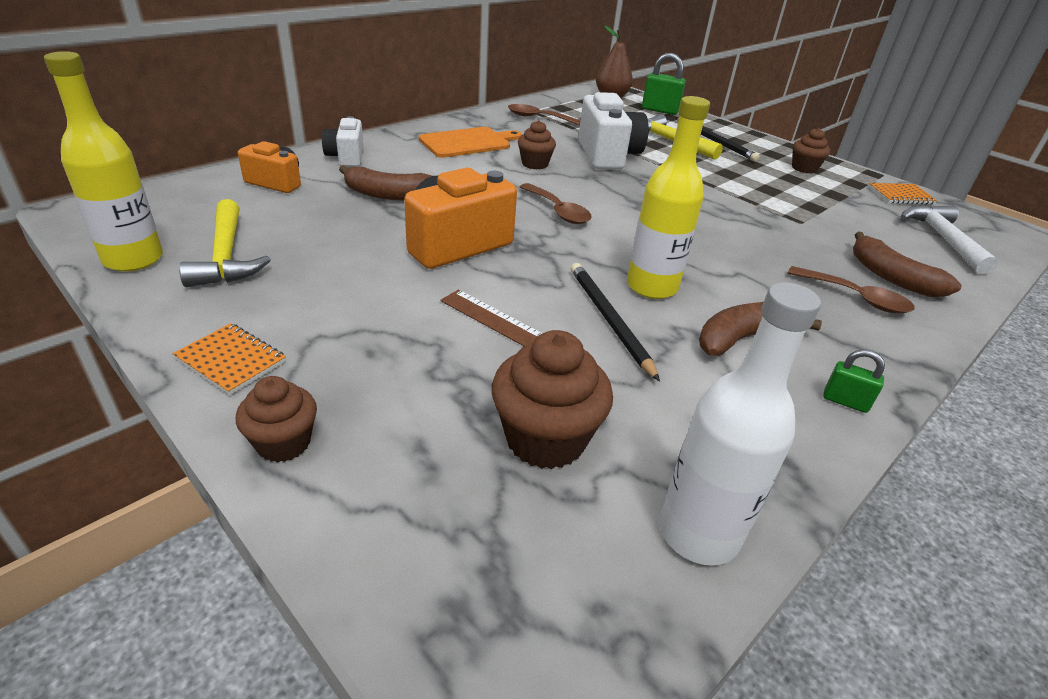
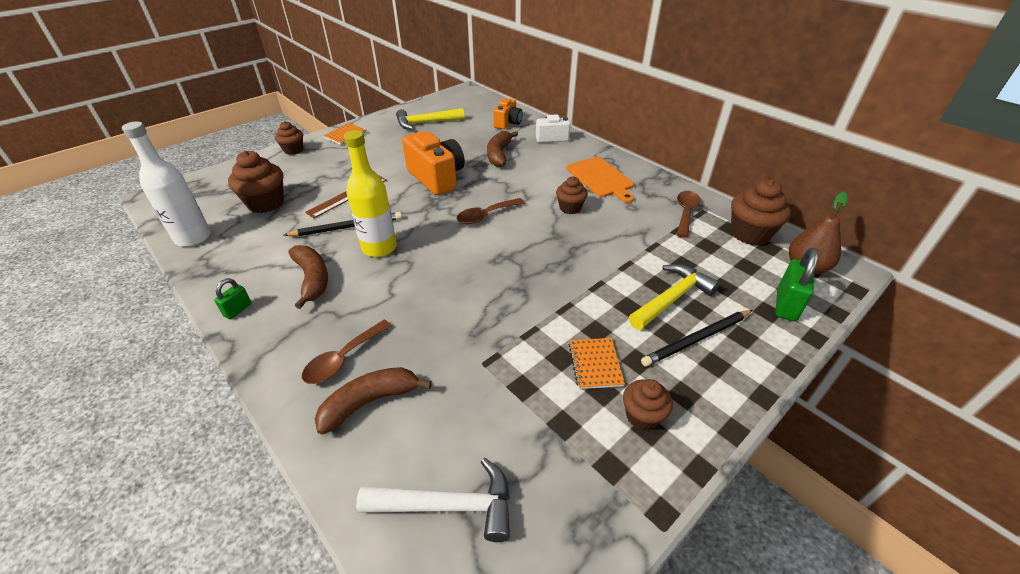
camera: 95 degrees right, 5 degrees up
(133, 259) = (424, 107): yellow bottle -> none
(569, 103) = (750, 234): none -> brown cupcake
(607, 155) = (607, 248): white camera -> none
(900, 195) = (581, 516): orange notebook -> orange notebook (595, 364)

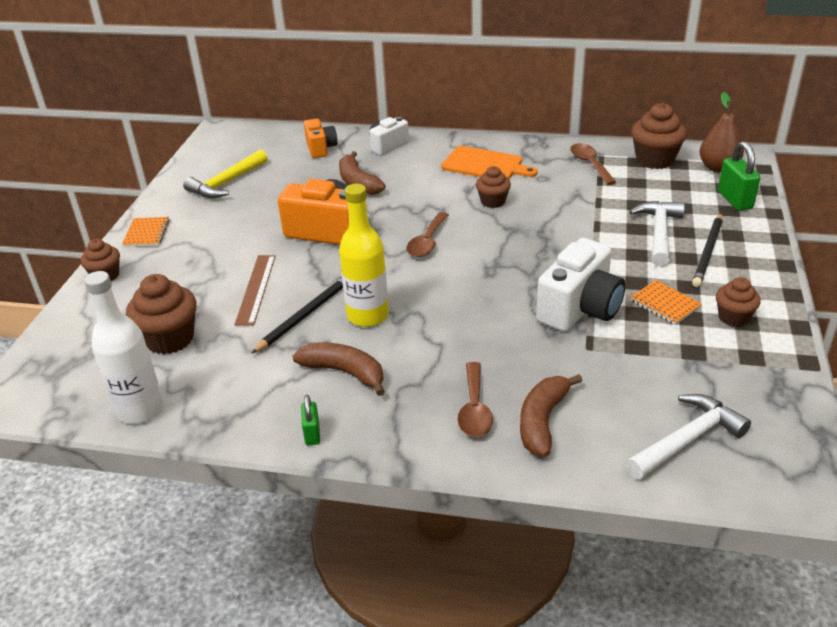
camera: 35 degrees left, 5 degrees down
(521, 326) = (580, 309): none -> white camera
(672, 299) = (659, 233): yellow hammer -> white hammer

